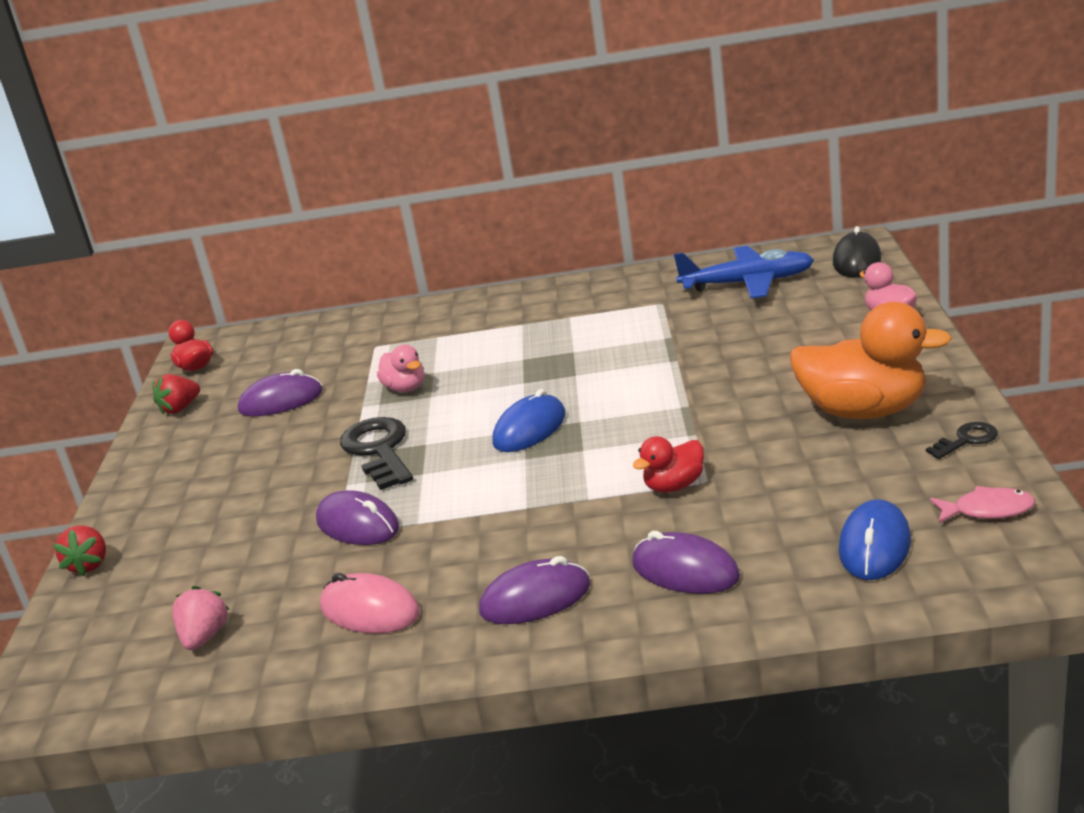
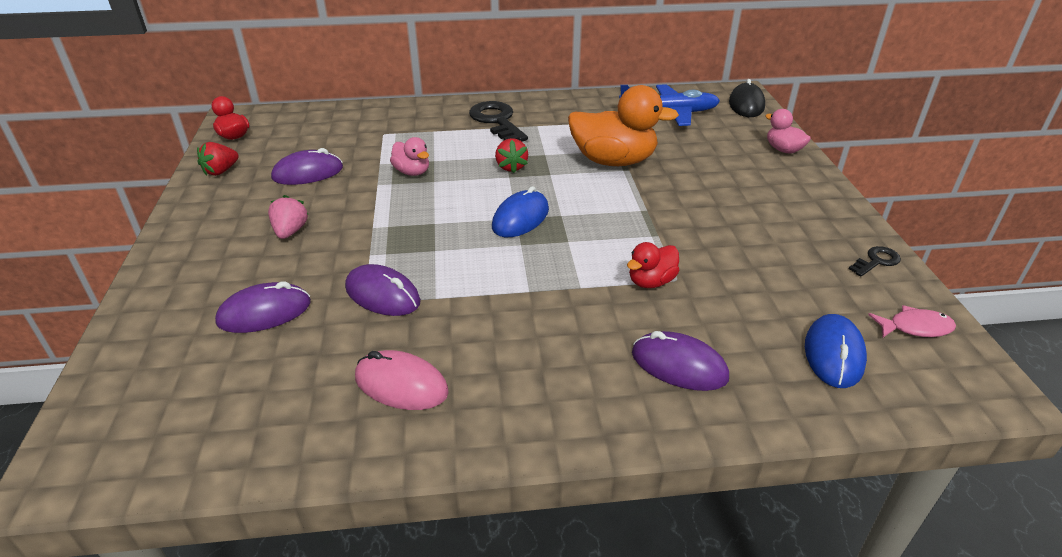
camera: 10 degrees left, 10 degrees up
(89, 565) = (135, 315): red strawberry -> red strawberry (511, 167)
(205, 637) = (245, 401): pink strawberry -> pink strawberry (290, 231)
(379, 450) = (395, 225): black key -> black key (497, 121)
(535, 599) = (551, 384): purple mouse -> purple mouse (264, 312)
(864, 411) = (788, 228): orange duck -> orange duck (613, 161)

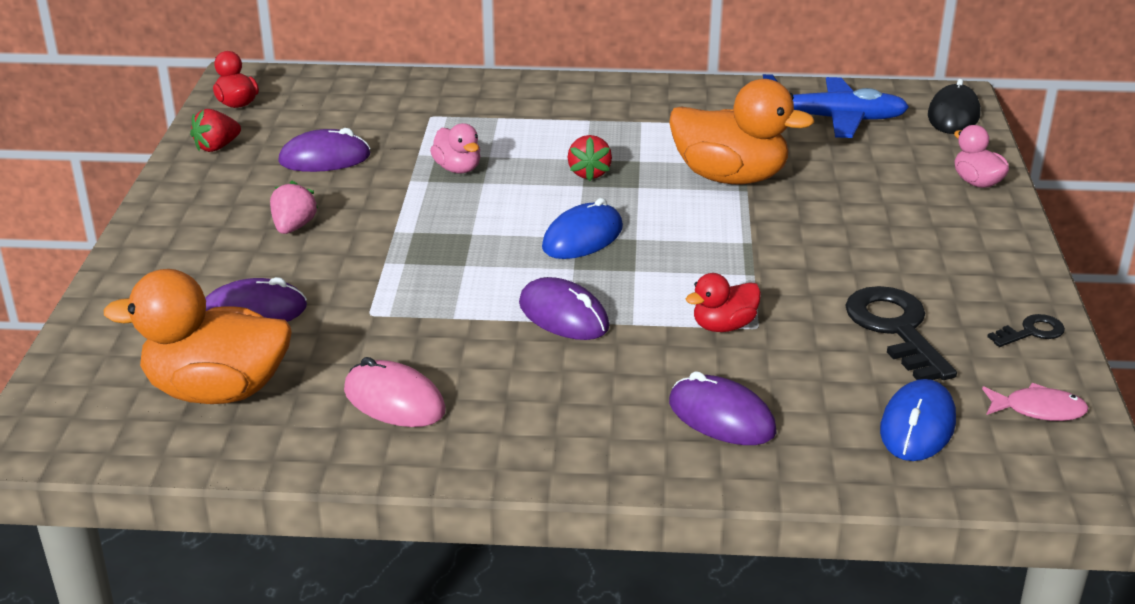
camera: 10 degrees right, 5 degrees down
(240, 395) = (217, 391): none -> orange duck
(383, 295) = (391, 308): purple mouse -> purple mouse (563, 316)
(497, 121) = (587, 111): black key -> black key (896, 329)

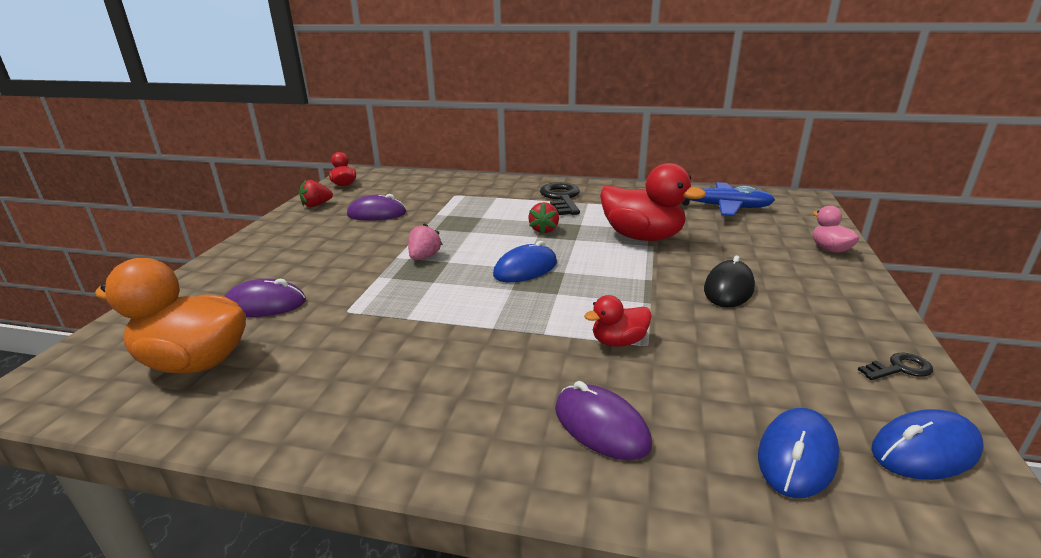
camera: 10 degrees right, 5 degrees down
(293, 227) = (331, 251): pink strawberry -> pink strawberry (424, 257)
(394, 401) = (323, 383): pink mouse -> none
(458, 169) = (457, 223): pink duck -> none
(563, 316) = (491, 323): purple mouse -> none
(730, 177) = (642, 237): orange duck -> red duck
(896, 329) = (770, 356): black key -> black key (561, 198)
(953, 115) = (806, 208): black mouse -> black mouse (728, 288)
(1038, 410) = (925, 450): pink fish -> blue mouse

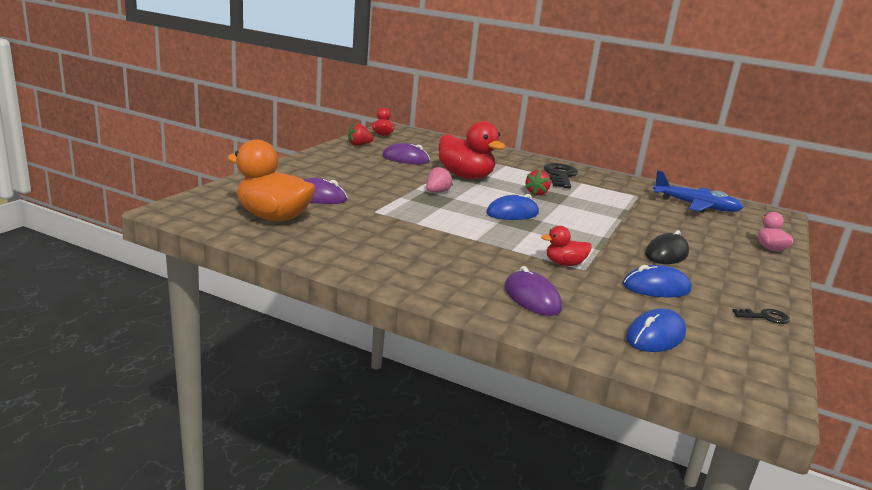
camera: 10 degrees right, 5 degrees down
(642, 237) = (615, 212): red duck -> red duck (465, 176)
(925, 450) = (746, 352): blue mouse -> blue mouse (656, 288)

